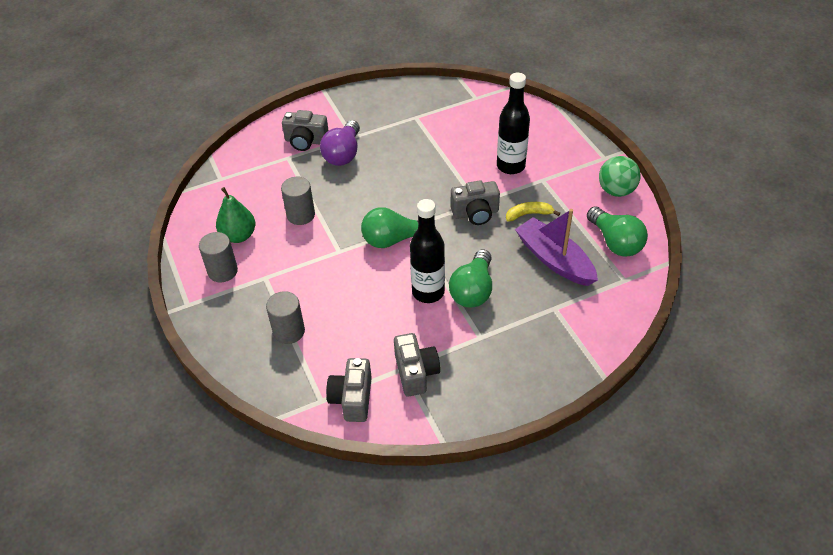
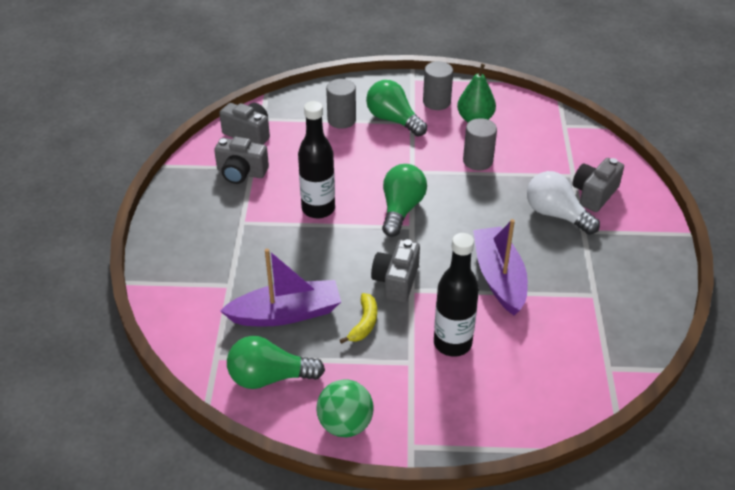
camera: 115 degrees right, 5 degrees down
(343, 154) = (556, 214): purple light bulb -> white light bulb
(432, 163) = (499, 277): none -> purple boat
(473, 290) = (296, 238): green light bulb -> green light bulb (393, 120)

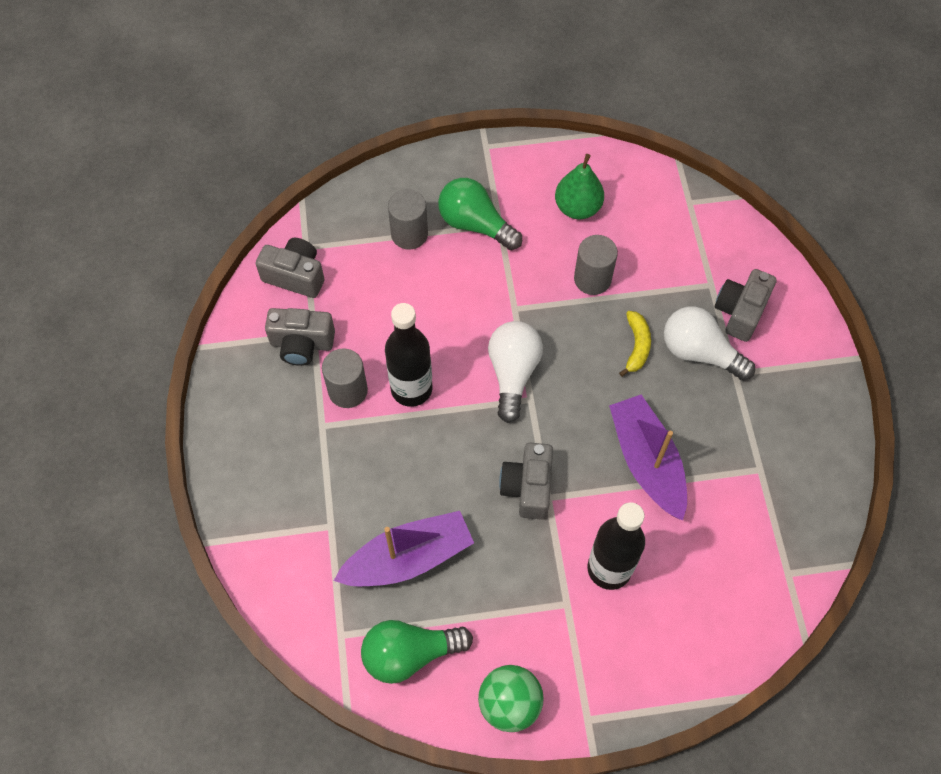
camera: 10 degrees left, 20 degrees up
(364, 323) = (502, 557): yellow banana -> yellow banana (636, 346)
(401, 209) = (513, 373): green light bulb -> white light bulb
(436, 102) = (524, 184): grey cylinder -> grey cylinder (348, 390)

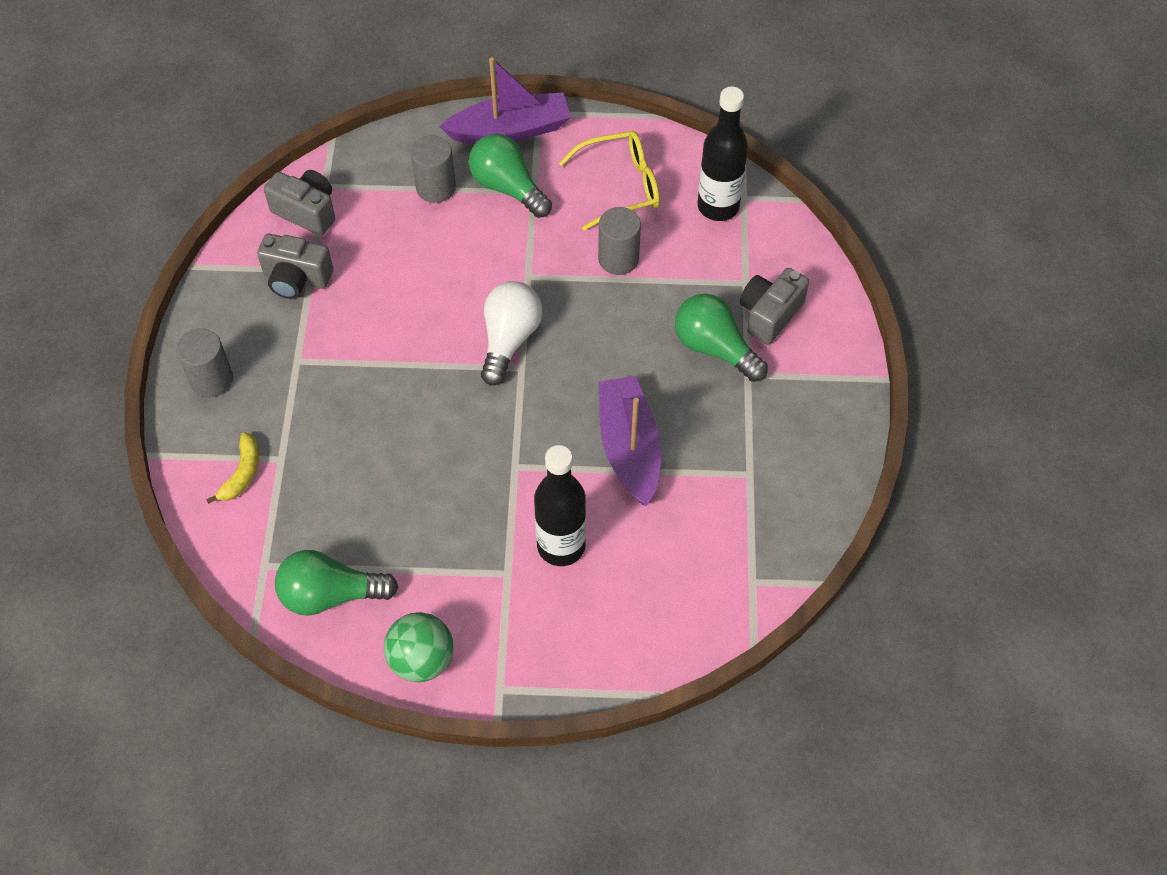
camera: 10 degrees right, 5 degrees down
(348, 390) = (332, 331): grey cylinder -> grey cylinder (212, 380)
(408, 558) = (353, 502): purple boat -> purple boat (510, 130)
(411, 389) = (399, 339): black bottle -> black bottle (718, 206)
(528, 487) = (496, 453): grey camera -> none
(577, 208) = (621, 186): green pear -> yellow glasses
(636, 346) = (648, 332): yellow banana -> yellow banana (242, 473)
(699, 352) = (714, 348): white light bulb -> green light bulb

